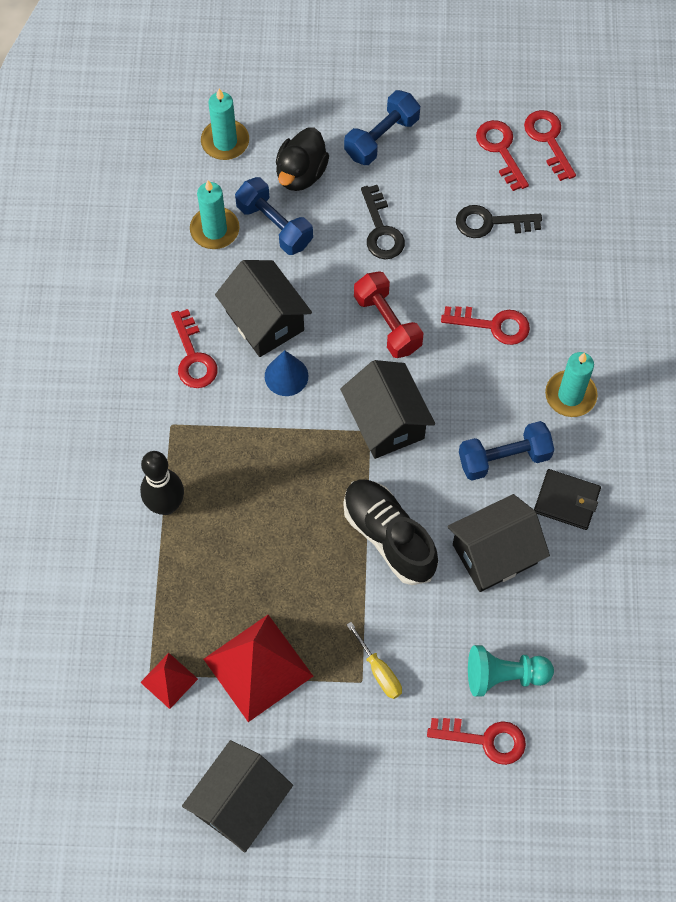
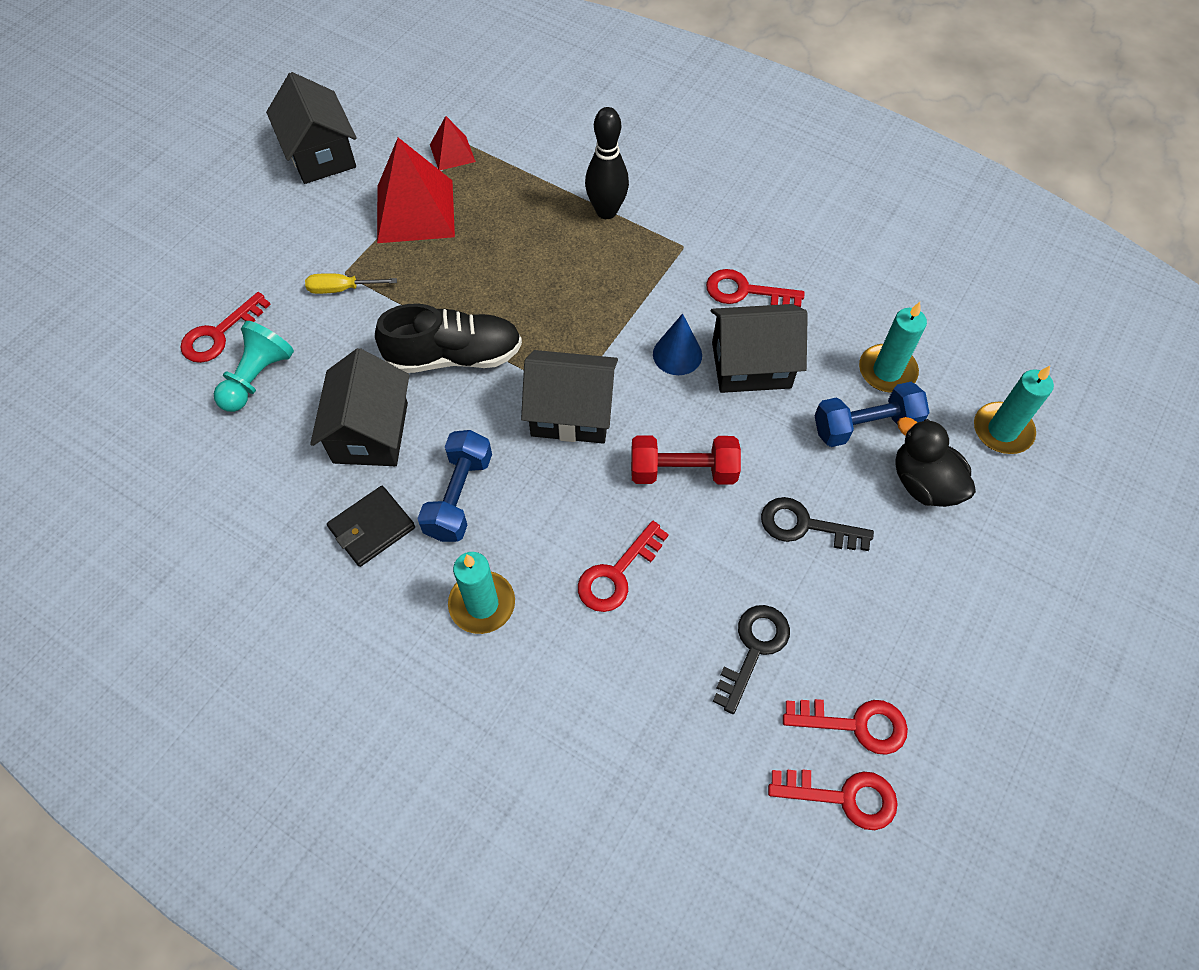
camera: 120 degrees right, 5 degrees down
(381, 138) = (938, 593): blue dumbbell -> none

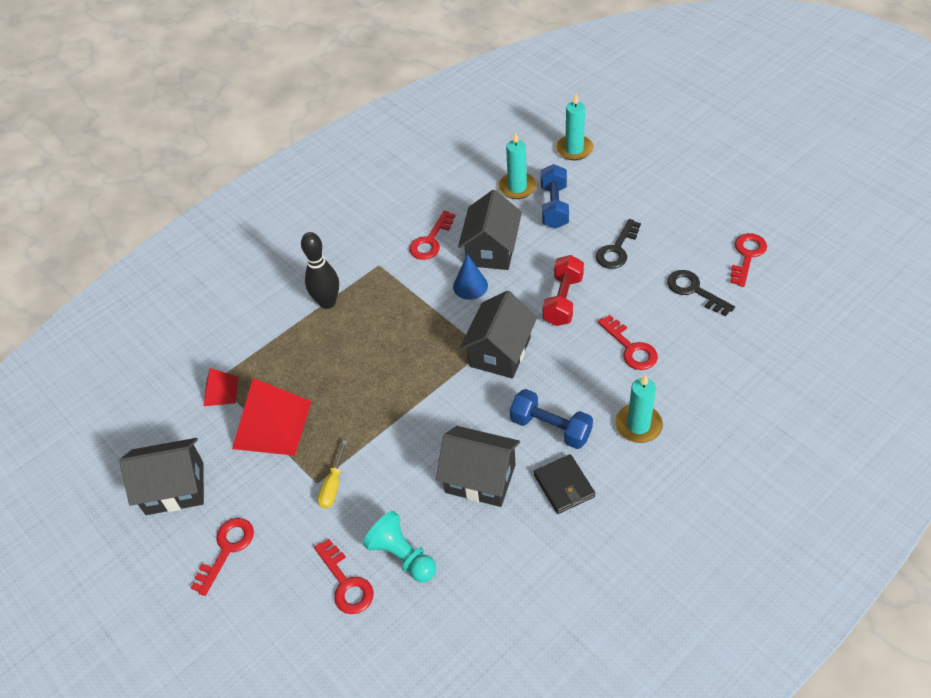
camera: 70 degrees left, 10 degrees down
(454, 356) = (427, 415): black shoe -> none
(843, 796) = (788, 270): red key -> red key (227, 549)
(923, 483) = (601, 191): black duck -> none

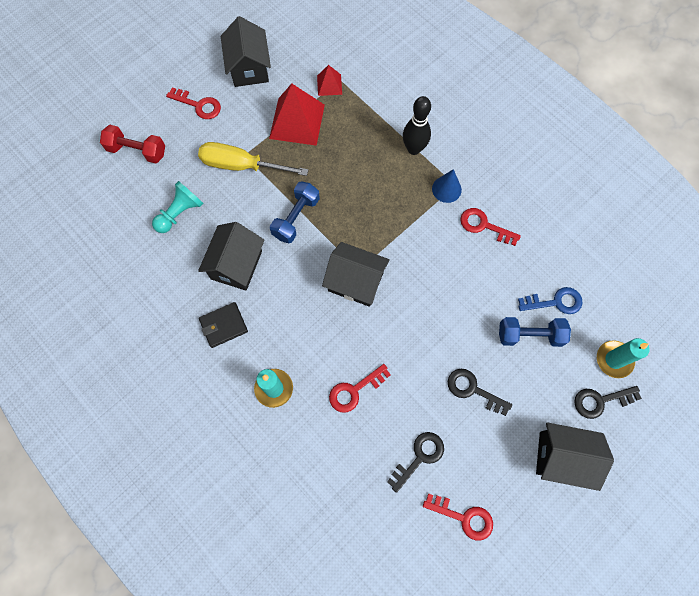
camera: 85 degrees right, 20 degrees up
(333, 486) = (241, 165): yellow screwdriver -> yellow screwdriver, size x1.98
(346, 583) = (164, 179): red key -> none
(470, 286) = (429, 259): blue cone -> blue cone (446, 189)
(491, 250) = (472, 277): black house -> black house (562, 457)
(517, 187) = (555, 302): turquoise candle -> blue key
(551, 428) = (277, 318): blue dumbbell -> blue dumbbell (296, 218)
(563, 300) = (411, 336): red dumbbell -> red dumbbell (137, 151)
(616, 159) = (600, 401): none -> black key

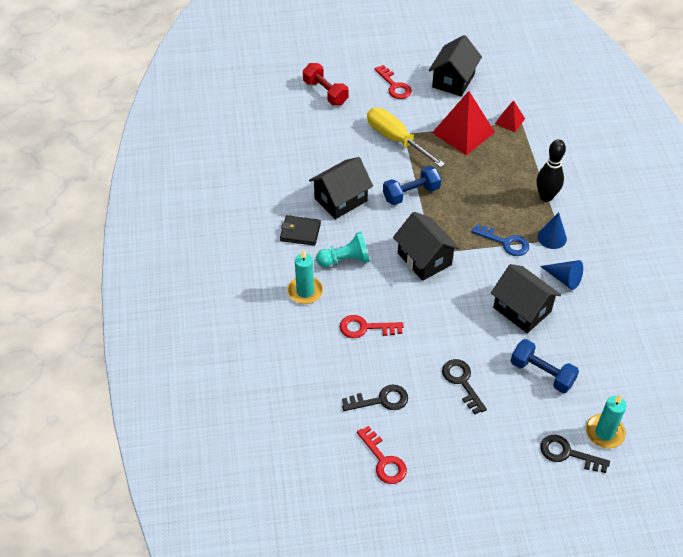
camera: 35 degrees right, 20 degrees down
(180, 213) = (325, 146): turquoise pawn -> turquoise pawn (345, 260)
(484, 226) = (564, 278): red key -> blue cone
(555, 302) = (584, 363): blue key -> blue key (505, 242)
(562, 457) = (500, 471): black house -> black house (522, 309)

